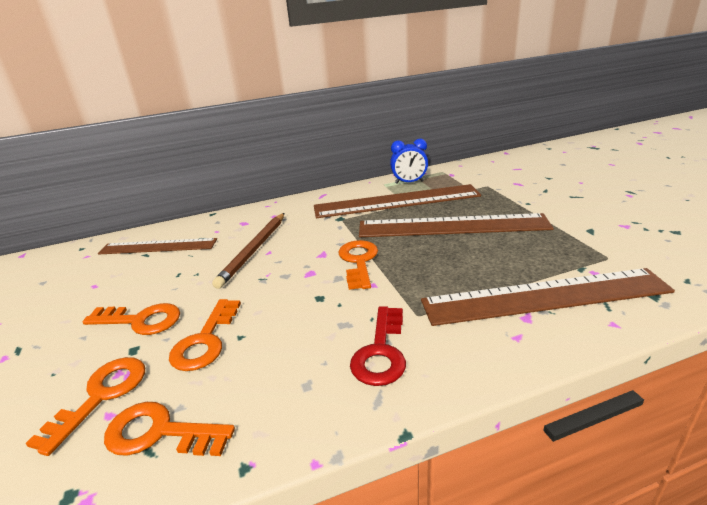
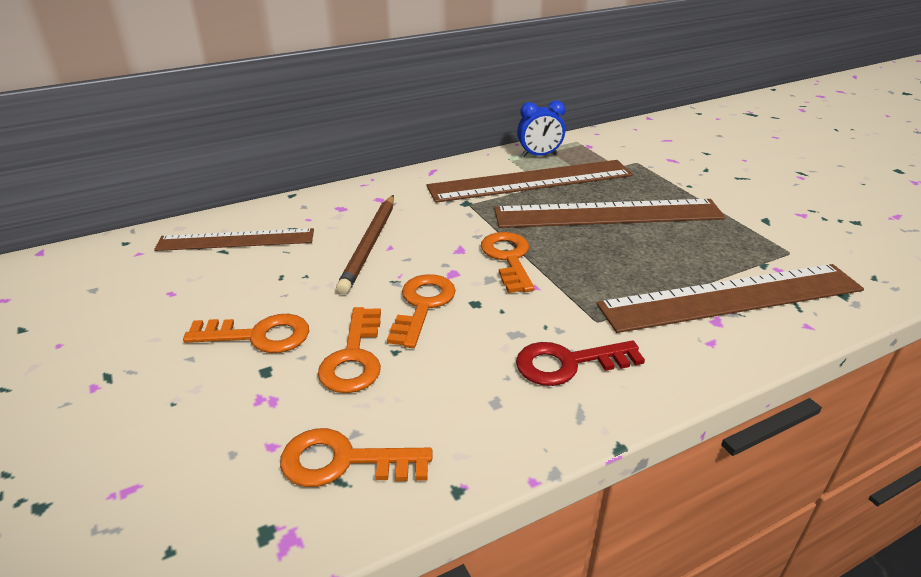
camera: 10 degrees left, 5 degrees up
(101, 395) = (251, 425): orange key -> orange key (423, 305)
(381, 352) = (568, 363): red key -> red key turned 75 degrees clockwise

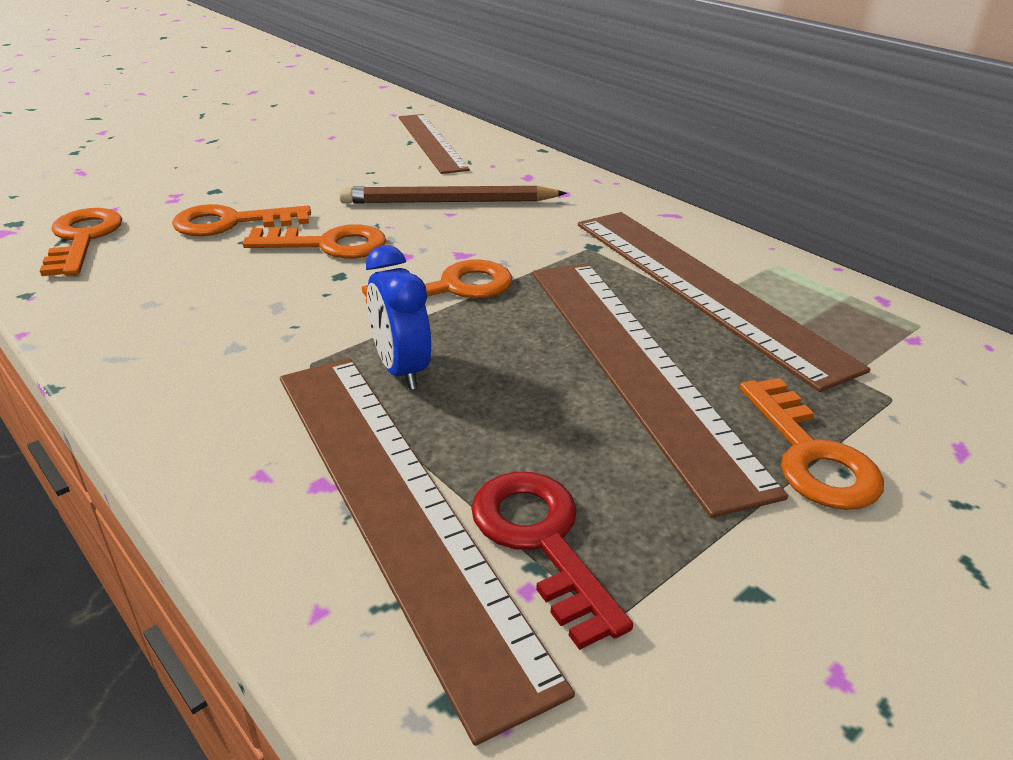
camera: 75 degrees right, 0 degrees up
(259, 336) = (266, 179): orange key -> orange key (810, 455)
(539, 155) = (811, 290): blue clock -> blue clock (401, 370)
(568, 363) = (213, 345): red key -> red key (541, 541)

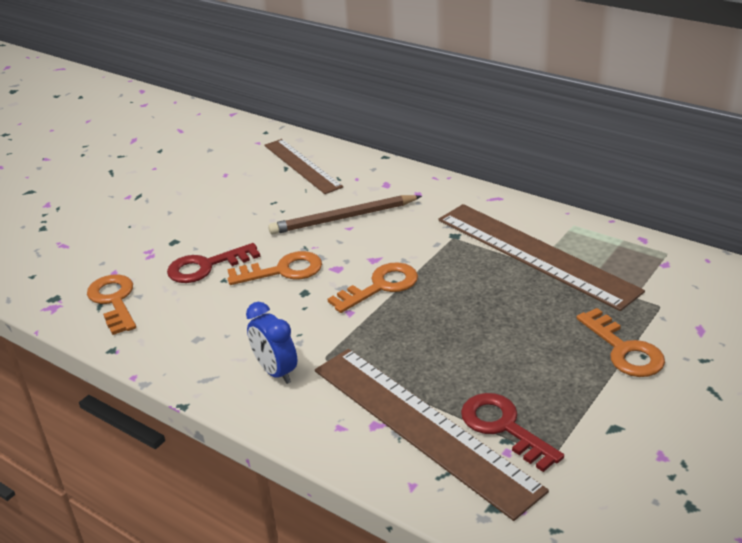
camera: 10 degrees left, 0 degrees up
(231, 223) = (206, 266): orange key -> red key
(401, 370) = (380, 349): blue clock -> blue clock (275, 371)
(635, 366) = (514, 317): brown ruler -> none

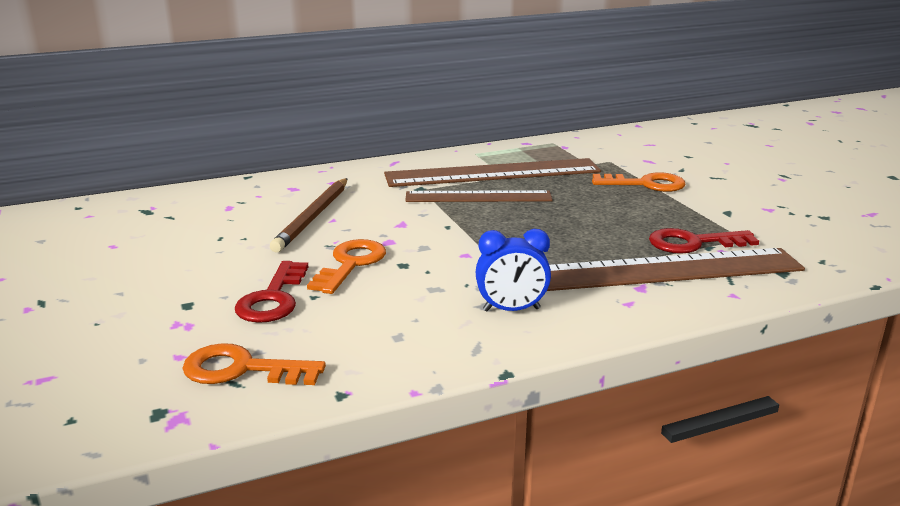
camera: 60 degrees left, 10 degrees down
(302, 166) = (184, 209): brown ruler -> brown ruler (478, 197)
(381, 286) = (447, 232): orange key -> none

